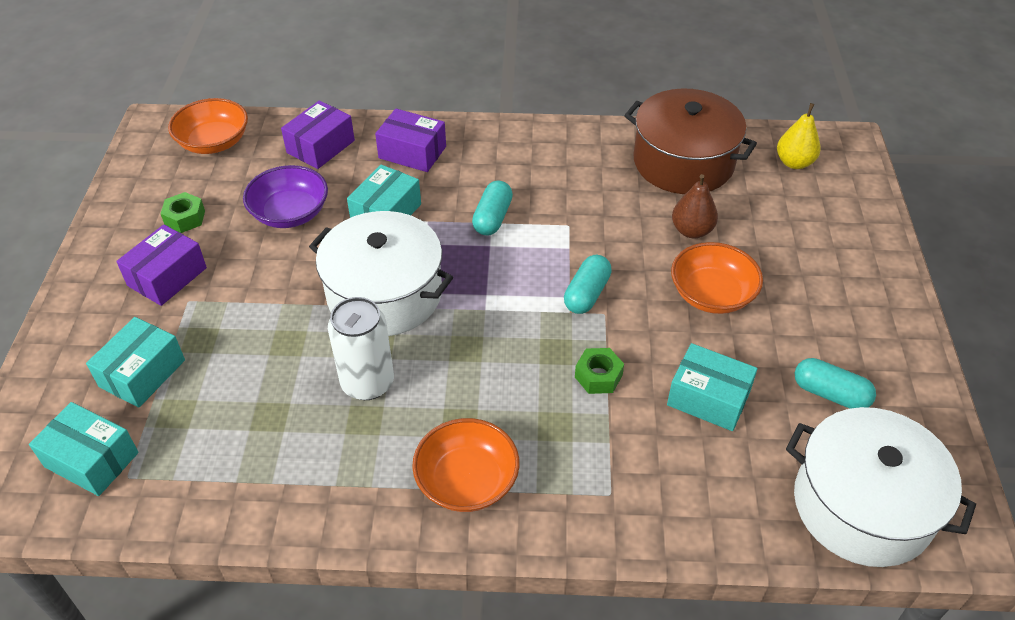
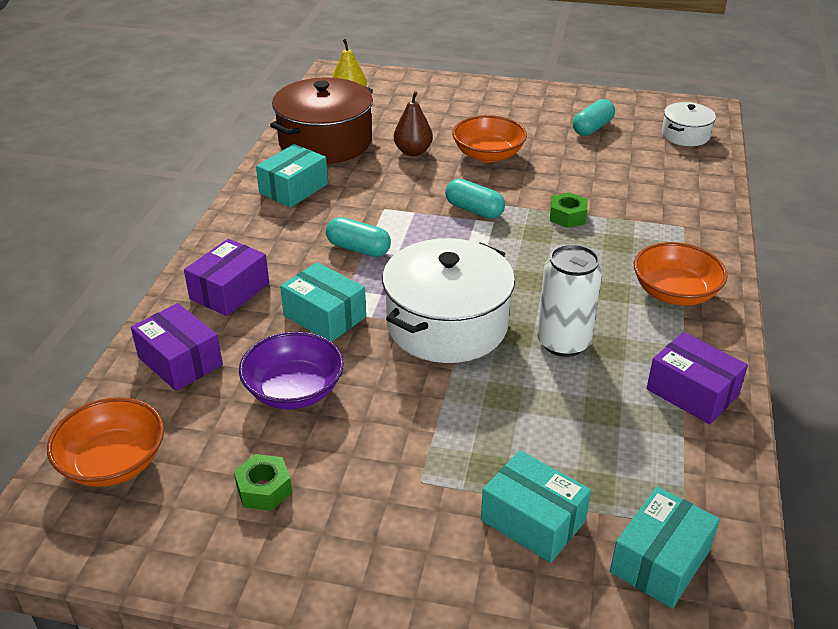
camera: 80 degrees left, 10 degrees down
(167, 277) = (372, 503): purple box -> purple box (692, 392)
(708, 398) = (593, 173): turquoise box -> turquoise box (293, 189)
(862, 505) = (685, 135): white pot -> white pot, size x0.52

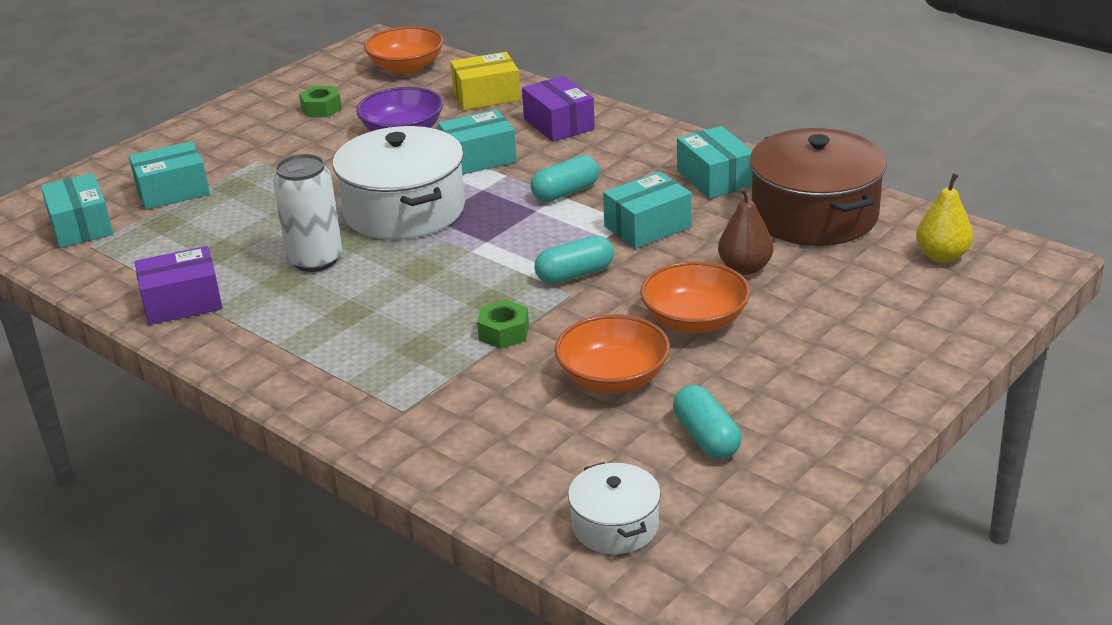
camera: 120 degrees right, 5 degrees down
(180, 361) = (486, 96): purple box -> yellow box
(386, 198) = (647, 227): none -> turquoise box
(674, 293) = (305, 350): orange bowl -> orange bowl (613, 378)

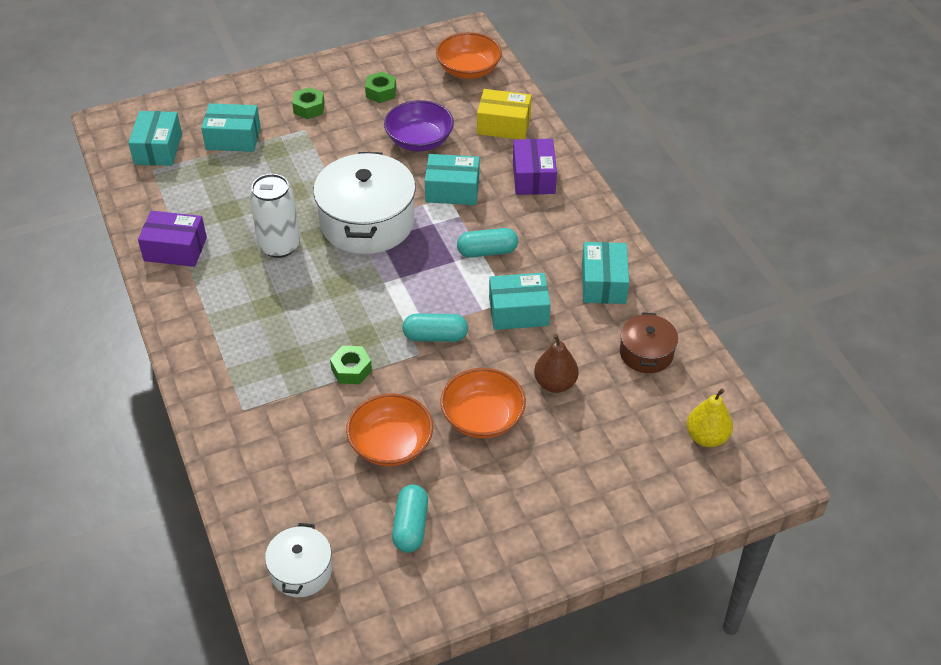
camera: 25 degrees right, 15 degrees up
(246, 143) = (309, 108): none -> green nut
(814, 215) = (646, 353): brown pot -> brown pot, size x0.52

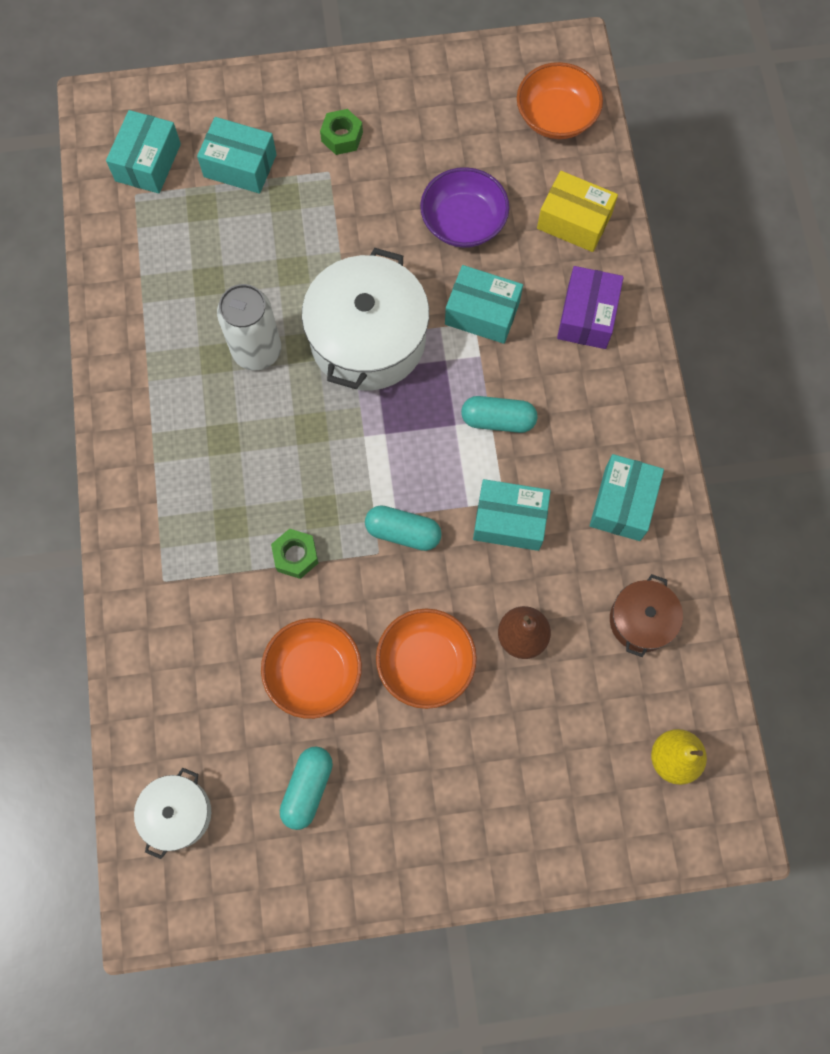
camera: 15 degrees right, 25 degrees up
(175, 249) = (136, 326): purple box -> none
(381, 92) = (436, 130): green nut -> none

